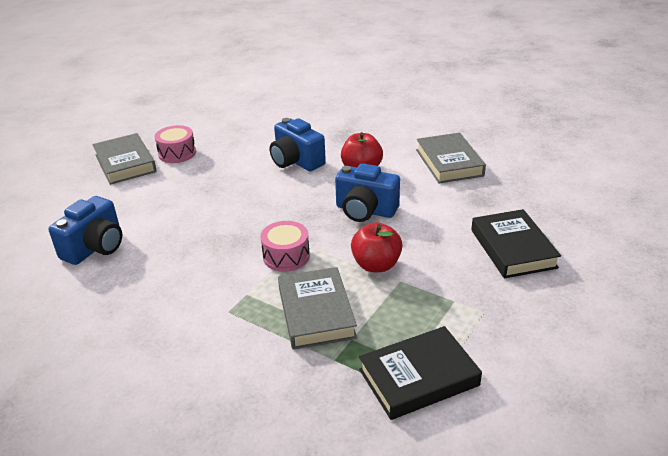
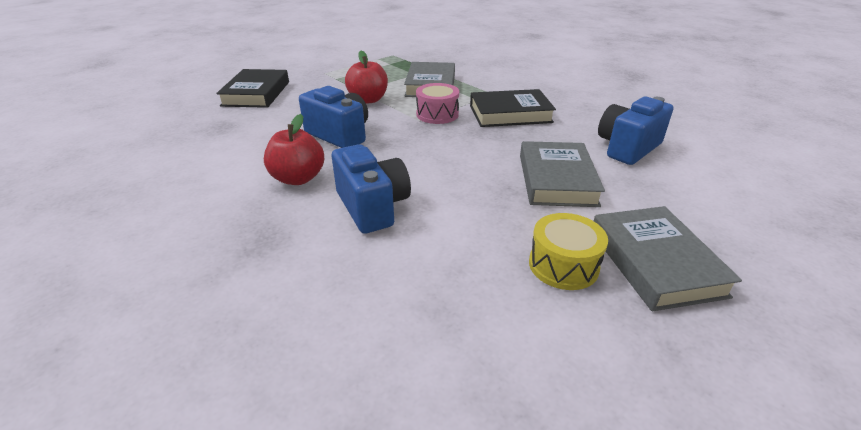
camera: 165 degrees left, 0 degrees up
(177, 153) = (563, 265): pink drum -> yellow drum
(418, 377) = (389, 59): black book -> black book (510, 114)
(449, 162) = (190, 166): grey book -> grey book (556, 180)

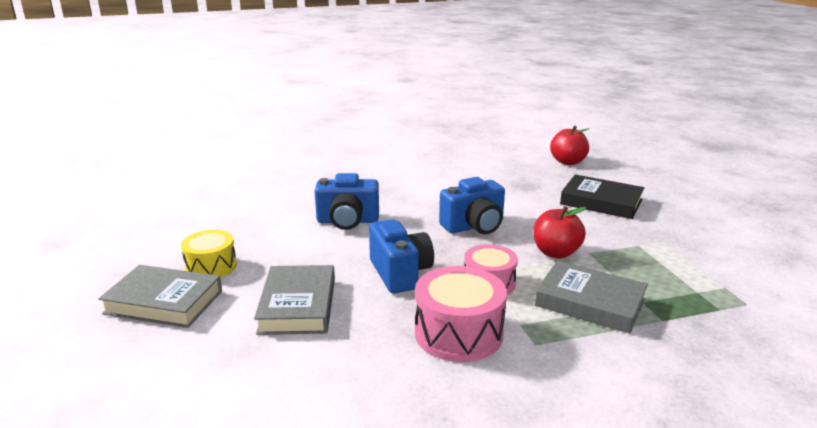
camera: 115 degrees right, 10 degrees down
(298, 178) = (411, 203): red apple -> red apple (568, 162)
(510, 114) = (458, 333): black book -> pink drum
(556, 180) = (298, 305): grey book -> grey book turned 60 degrees clockwise
(627, 148) = (303, 384): blue camera -> blue camera (400, 273)

